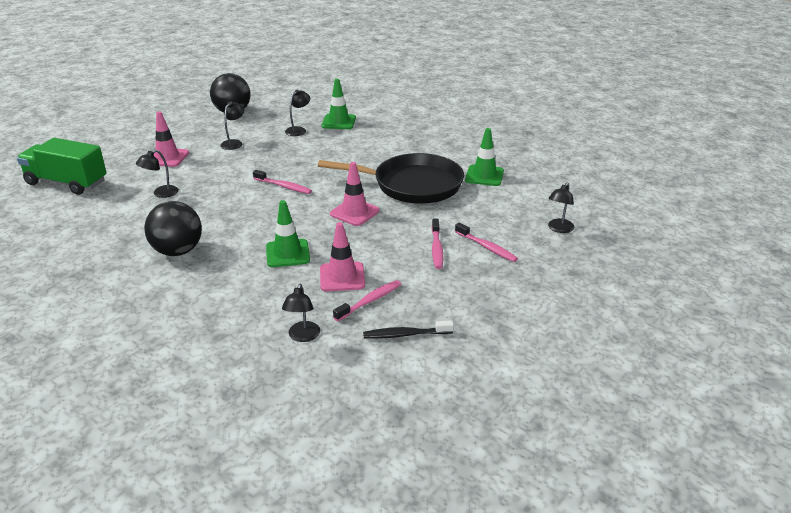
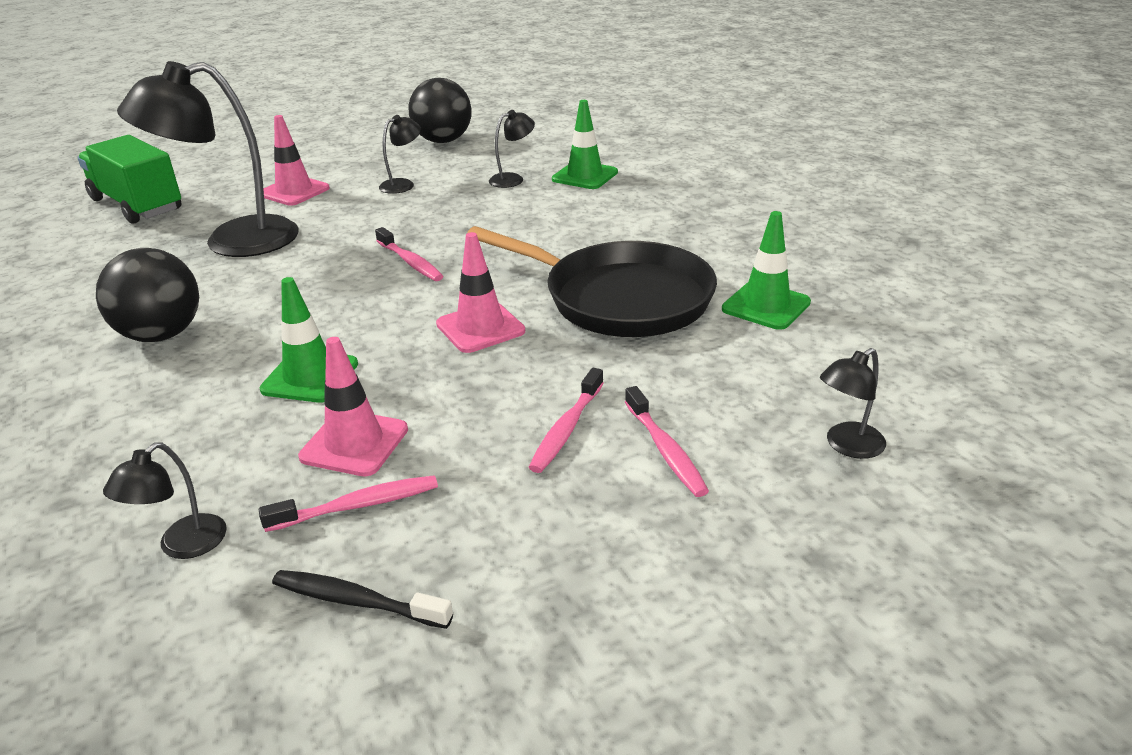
camera: 25 degrees right, 0 degrees up
(161, 194) = (232, 241): black lamp -> black lamp, size x2.29

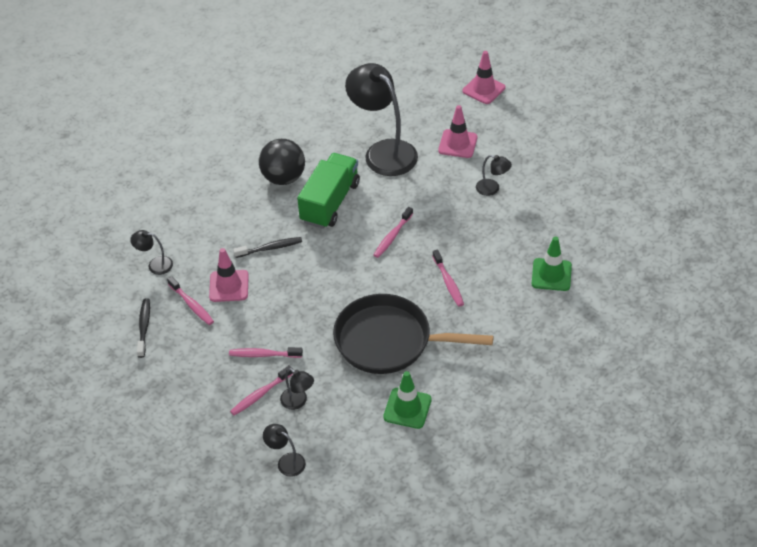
camera: 70 degrees right, 15 degrees up
(137, 205) = (408, 87): green truck -> green truck (330, 202)
(310, 377) = (270, 248): green traffic cone -> black toothbrush
(443, 141) = (575, 178): black ball -> none
(480, 328) = (336, 293): pink traffic cone -> pink traffic cone (483, 89)
(513, 179) = (527, 239): black lamp -> black lamp (298, 402)
(540, 237) = (448, 282): none -> pink toothbrush
(619, 298) = (389, 341): black pan -> black pan turned 90 degrees clockwise

